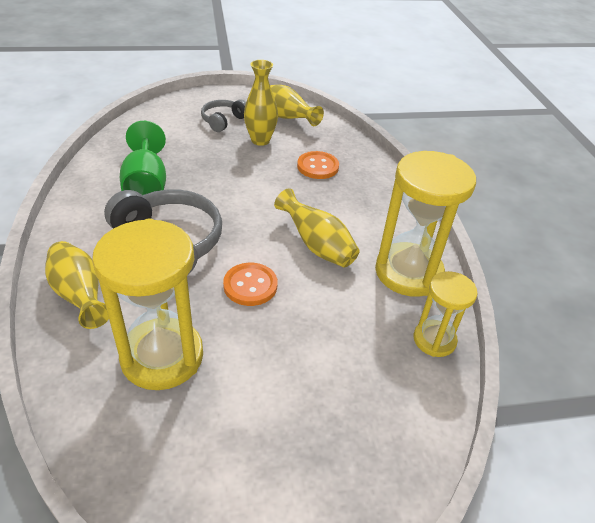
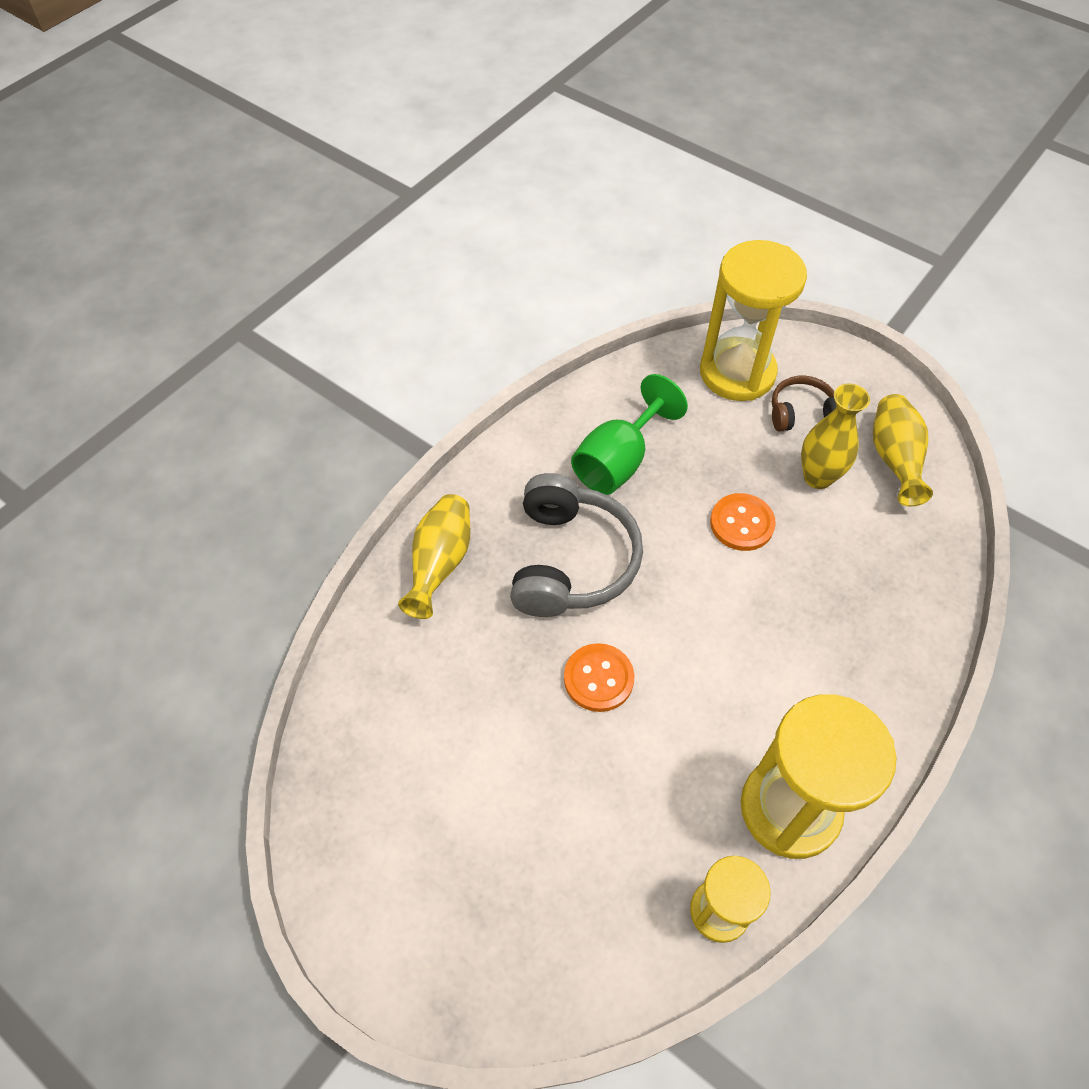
camera: 50 degrees right, 15 degrees up
(162, 356) = (448, 690): yellow hourglass -> yellow hourglass (737, 373)
(223, 121) = (802, 413): grey headphones -> brown headphones
(317, 166) = (849, 571): orange button -> orange button (742, 523)
(317, 246) = (721, 686): yellow vase -> none

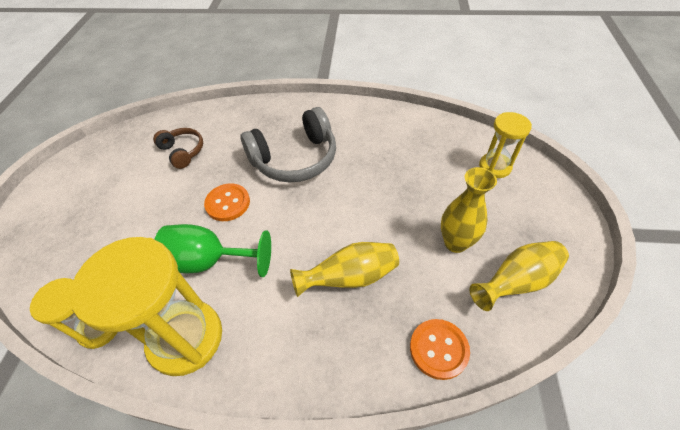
camera: 60 degrees right, 5 degrees down
(440, 563) = (258, 116): yellow vase -> yellow vase (350, 277)
(618, 461) = (376, 147): green goblet -> green goblet (209, 261)
(737, 373) = (495, 167): yellow hourglass -> yellow hourglass, size x0.56
(742, 523) = (382, 219): orange button -> orange button (438, 349)
(802, 413) = (499, 212): brown headphones -> brown headphones (183, 152)

